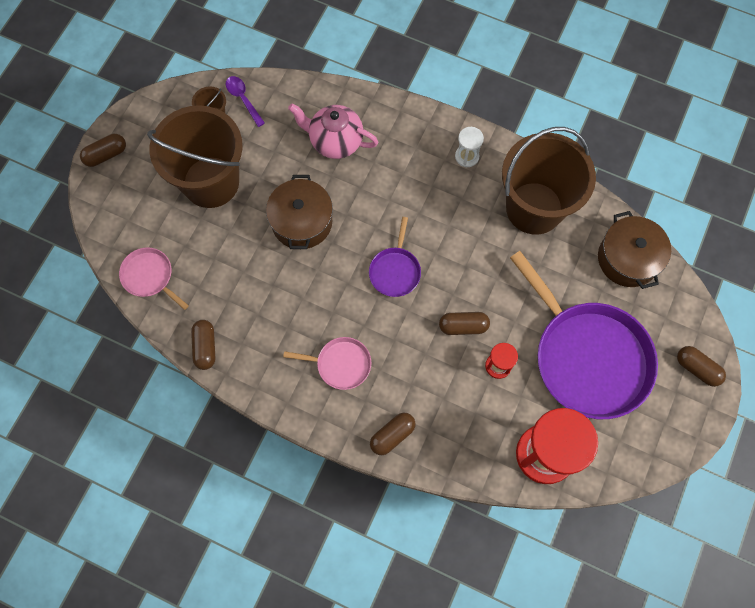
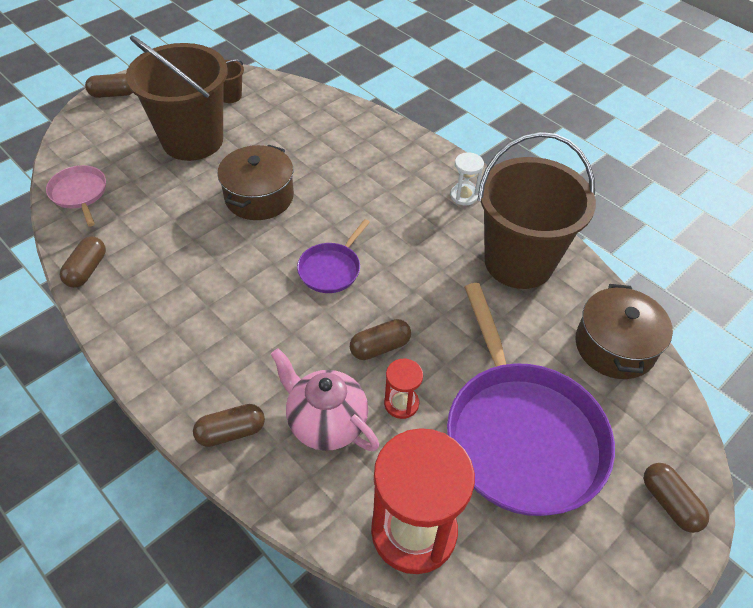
camera: 20 degrees right, 20 degrees down
(243, 99) = (265, 91): purple spoon -> none
(335, 141) = (333, 145): pink teapot -> pink teapot (326, 423)
(340, 364) = (217, 336): pink pan -> none
(463, 326) = (380, 347): brown capsule -> brown capsule turned 45 degrees counterclockwise

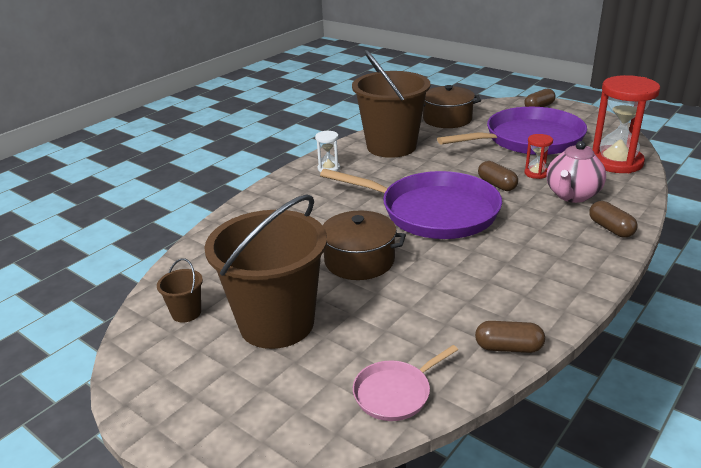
camera: 95 degrees left, 20 degrees down
(113, 94) = (176, 426): brown capsule -> none
(331, 269) = (433, 212): purple pan -> purple pan, size x2.19

